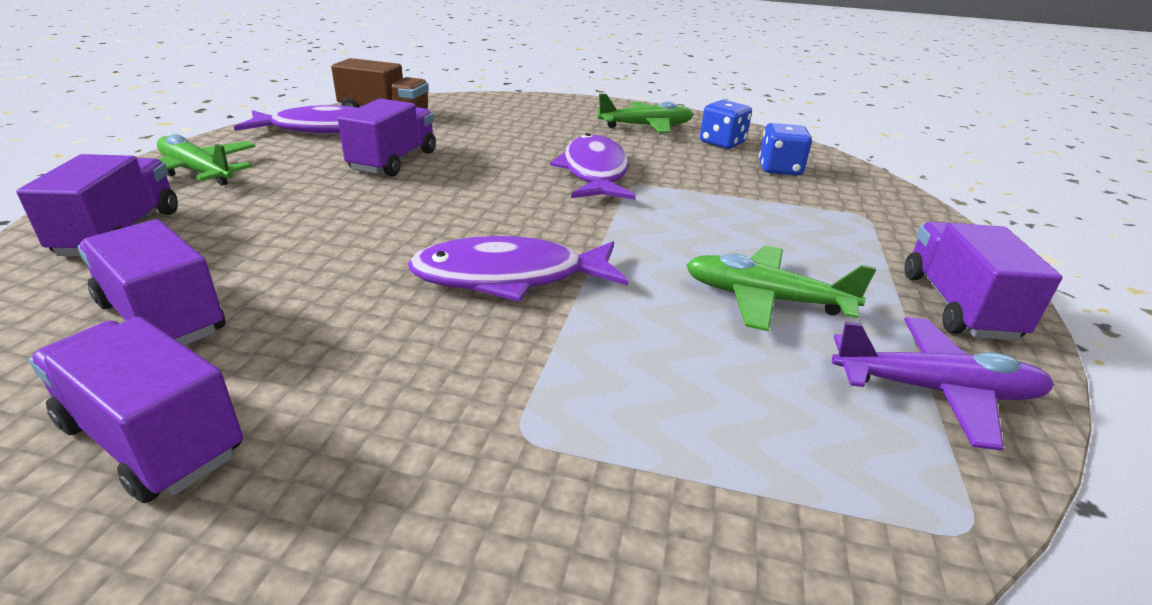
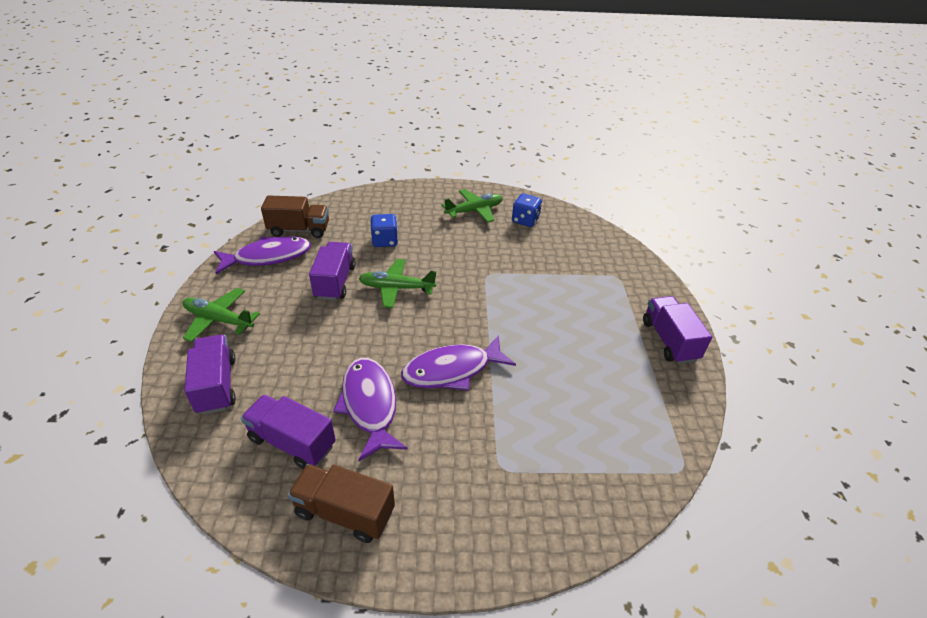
camera: 15 degrees left, 10 degrees up
(153, 439) = (345, 512): purple truck -> brown truck
(594, 172) = (461, 268): purple fish -> purple fish (370, 405)
(764, 299) = (581, 356): green plane -> green plane (396, 288)
(779, 169) = (564, 242): blue dice -> blue dice (385, 241)
(936, 391) = (665, 399): purple plane -> none

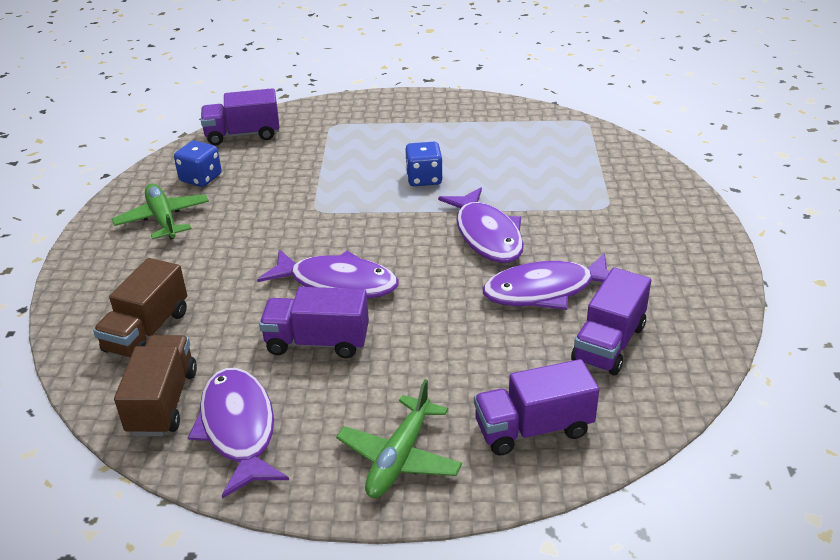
camera: 85 degrees left, 5 degrees down
(345, 512) = (681, 296): brown truck -> brown truck (147, 331)
(385, 241) = (221, 301): blue dice -> blue dice (424, 179)
(396, 288) = (337, 283): green plane -> purple fish
(669, 340) = (435, 108): purple truck -> purple truck (243, 135)

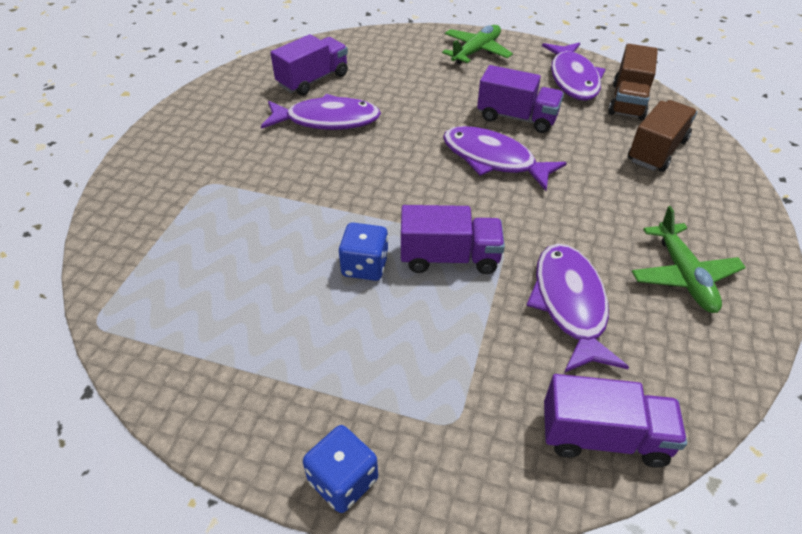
camera: 165 degrees left, 10 degrees up
(201, 178) = (653, 340): blue dice -> blue dice (343, 480)
(487, 235) = (340, 177): purple fish -> purple fish (569, 304)
(533, 428) = (394, 50): purple truck -> purple truck (449, 258)

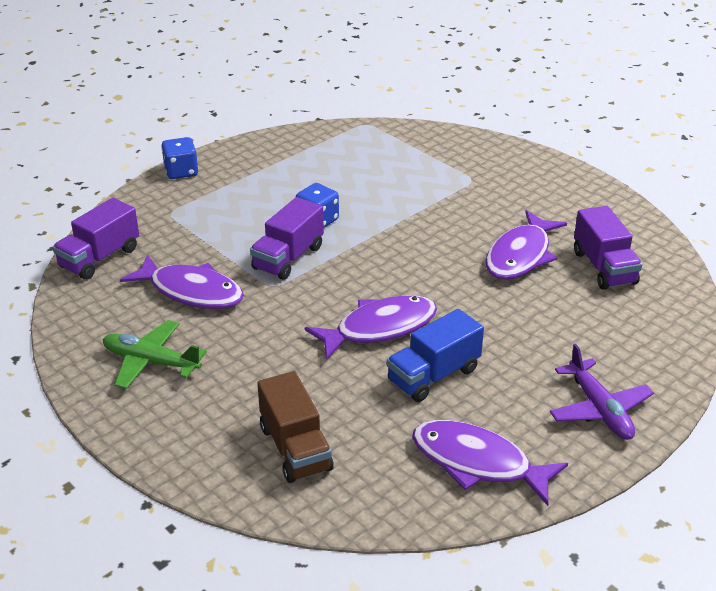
camera: 120 degrees right, 10 degrees down
(476, 51) = (599, 409): green plane -> purple plane
(516, 118) = (433, 375): purple truck -> blue truck
(628, 101) = (396, 484): brown truck -> none

